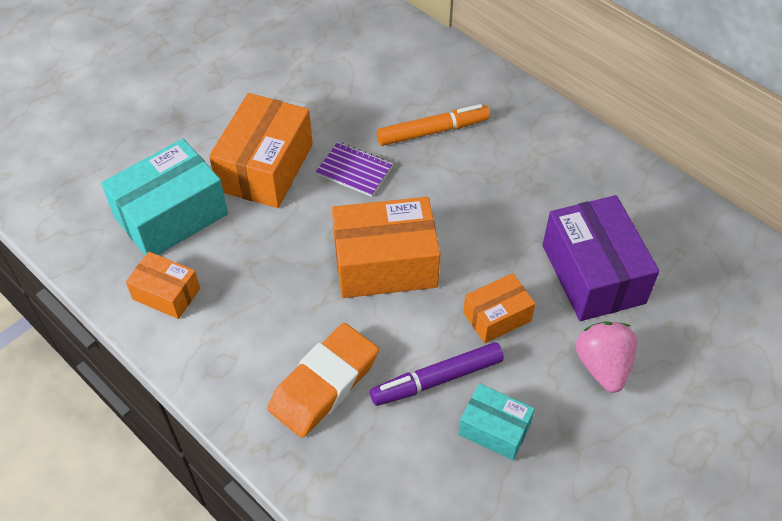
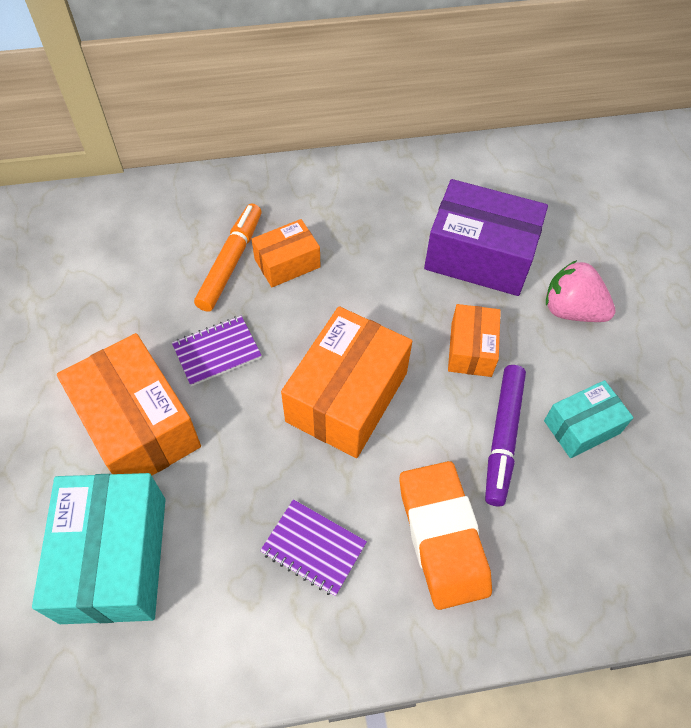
camera: 55 degrees left, 5 degrees up
(166, 294) = (216, 627): orange box -> orange box (287, 263)
(256, 313) = (313, 548): none -> purple notebook

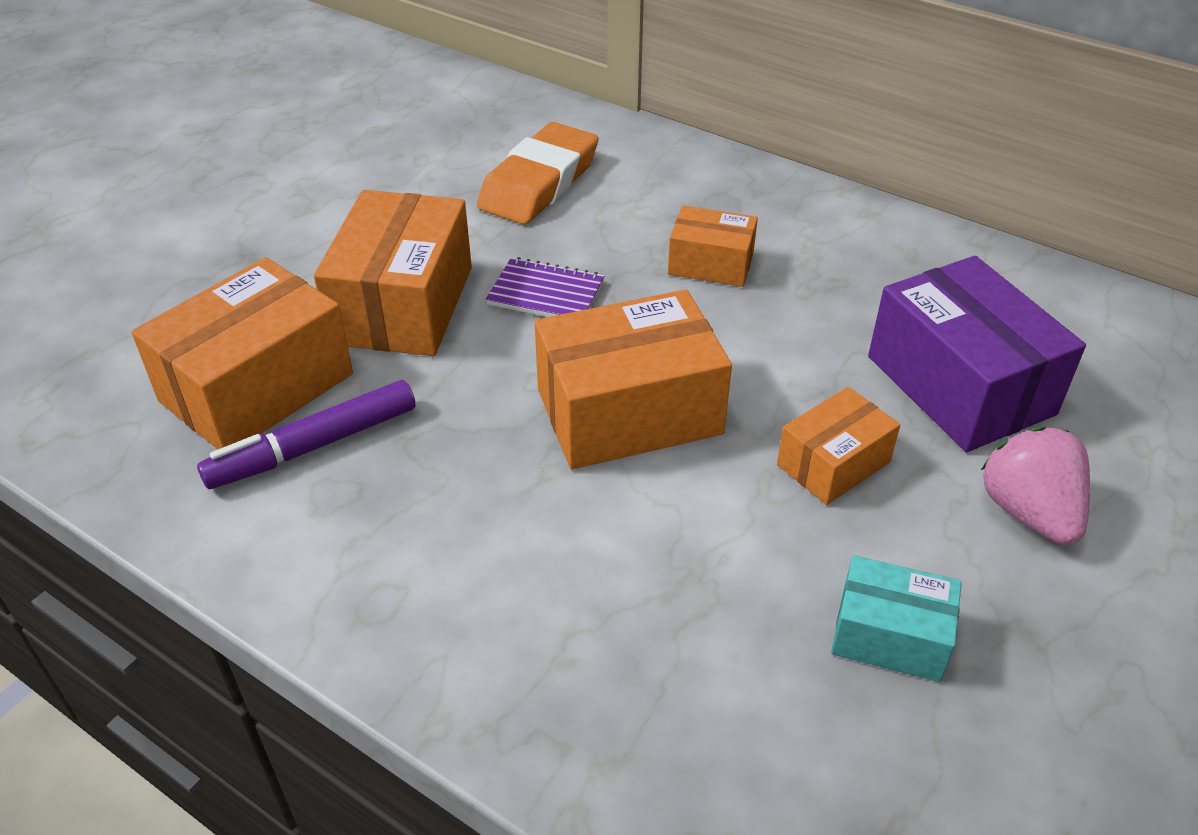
camera: 45 degrees right, 15 degrees down
(114, 558) = (257, 387): turquoise box -> orange box
(231, 262) = (652, 232): orange marker -> none
(313, 548) = (429, 511): purple notebook -> none
(442, 536) = (573, 606): orange eraser -> orange eraser (539, 183)
(502, 437) = (766, 571): purple marker -> purple marker (313, 446)

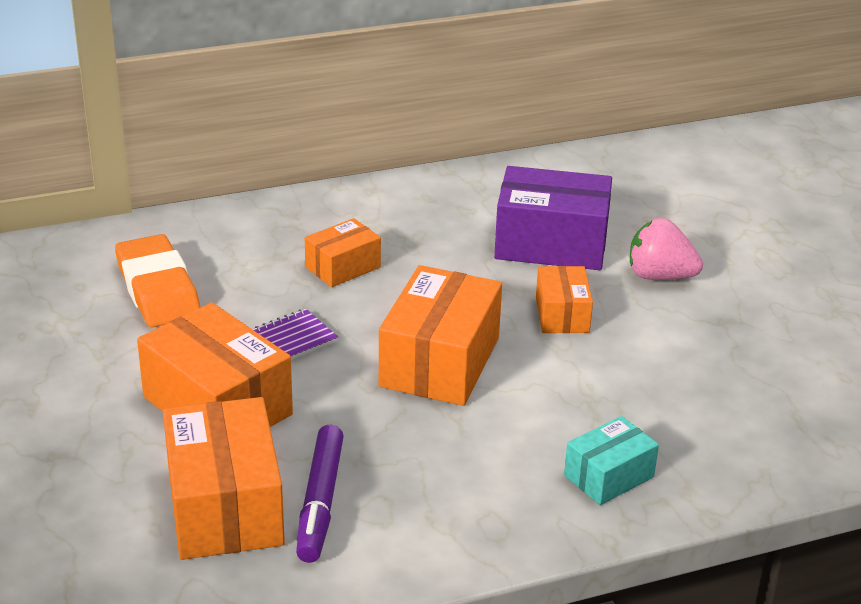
camera: 55 degrees left, 10 degrees down
(890, 636) = (693, 360): turquoise box -> turquoise box (609, 476)

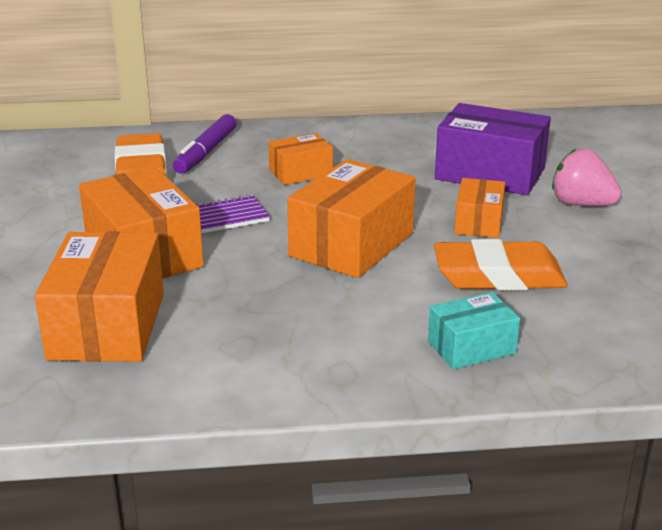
camera: 15 degrees right, 5 degrees down
(320, 502) = (192, 333): purple marker -> purple marker (206, 152)
(605, 382) = (498, 275): none -> orange eraser

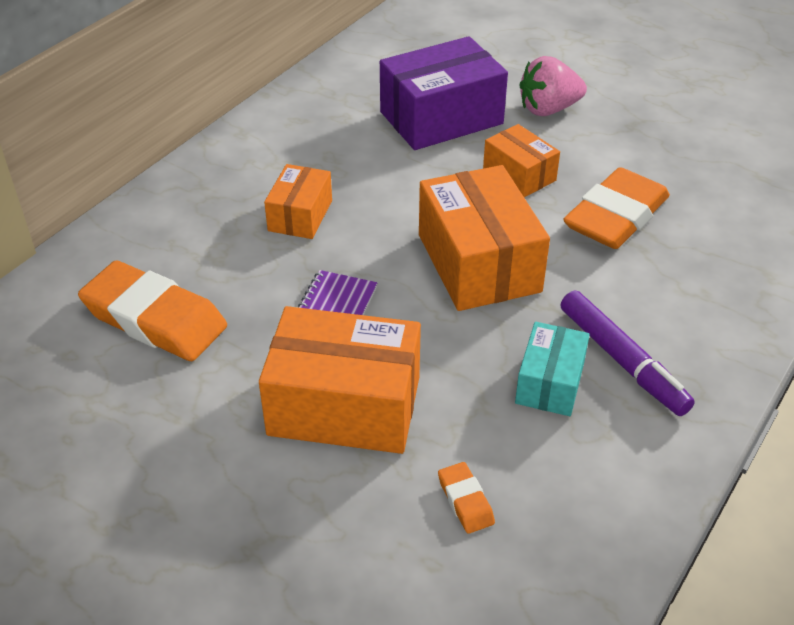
camera: 50 degrees left, 15 degrees up
(107, 326) = (465, 501): orange box -> orange eraser
(206, 152) = (168, 250): purple marker -> purple marker (622, 361)
(471, 347) = (709, 294): turquoise box -> turquoise box (550, 383)

